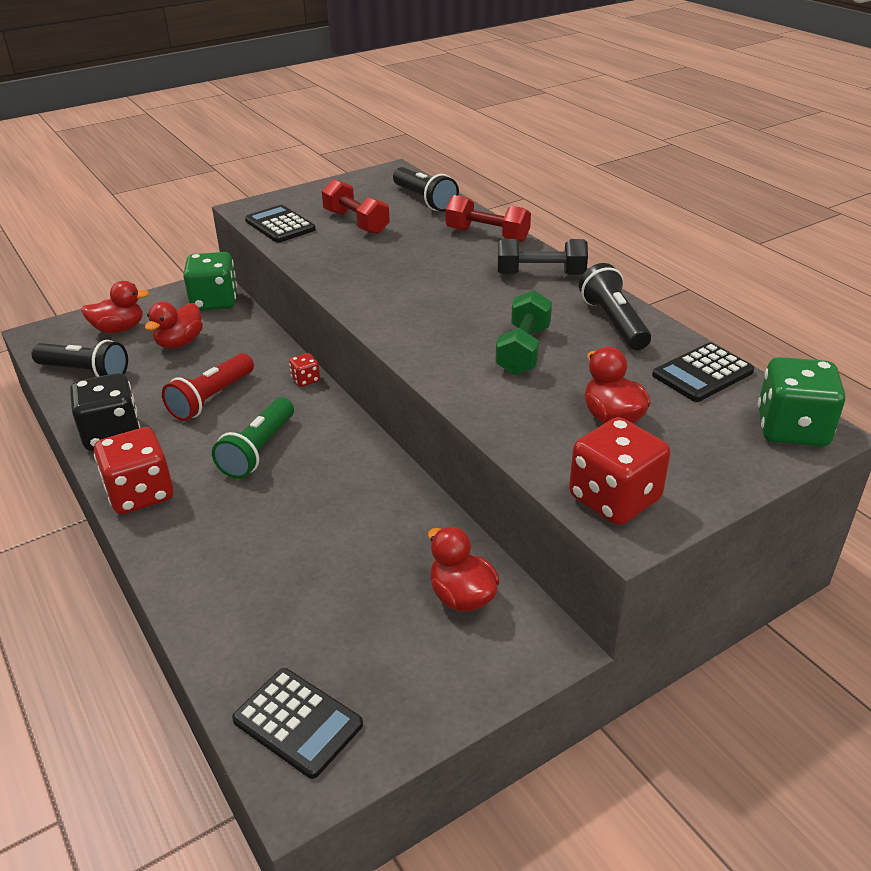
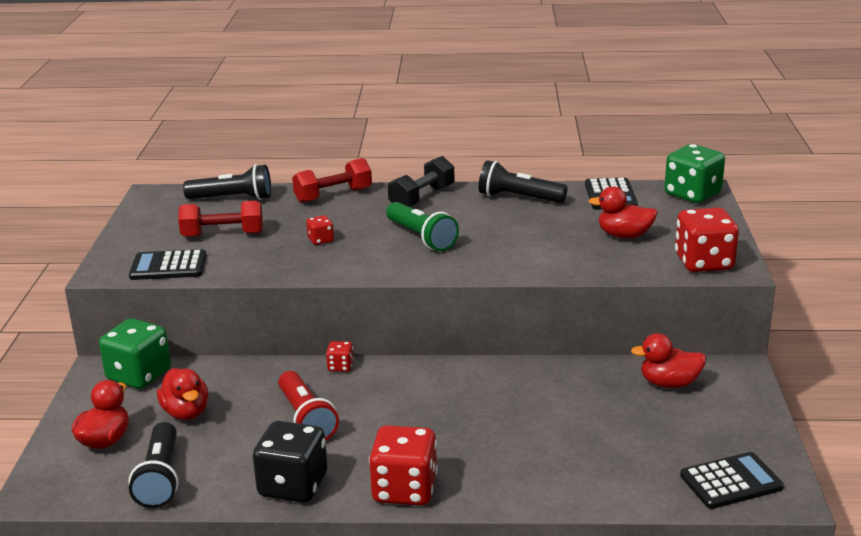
camera: 55 degrees left, 10 degrees down
(85, 372) = (160, 478): black flashlight -> black flashlight turned 120 degrees clockwise
(258, 450) = (413, 416): green flashlight -> green flashlight (421, 238)
(395, 263) = (320, 240): none -> red dice
(523, 350) = (513, 235): green dumbbell -> none

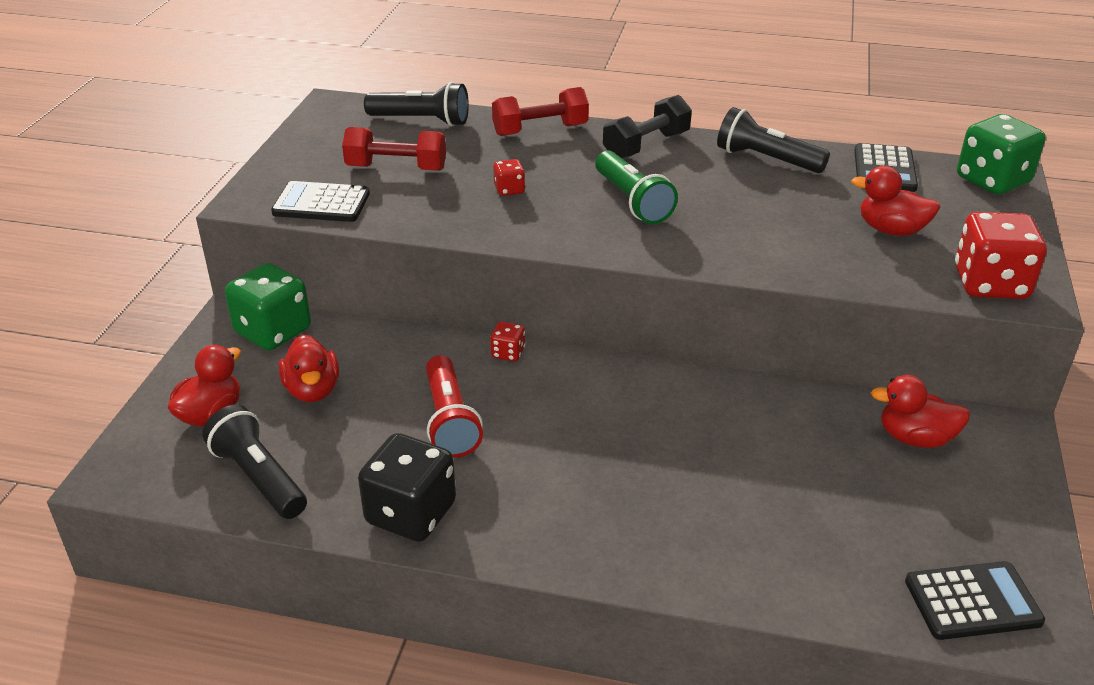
camera: 10 degrees right, 10 degrees up
(160, 478) = (259, 477): black flashlight -> black flashlight turned 135 degrees clockwise
(404, 490) = (545, 542): red dice -> none

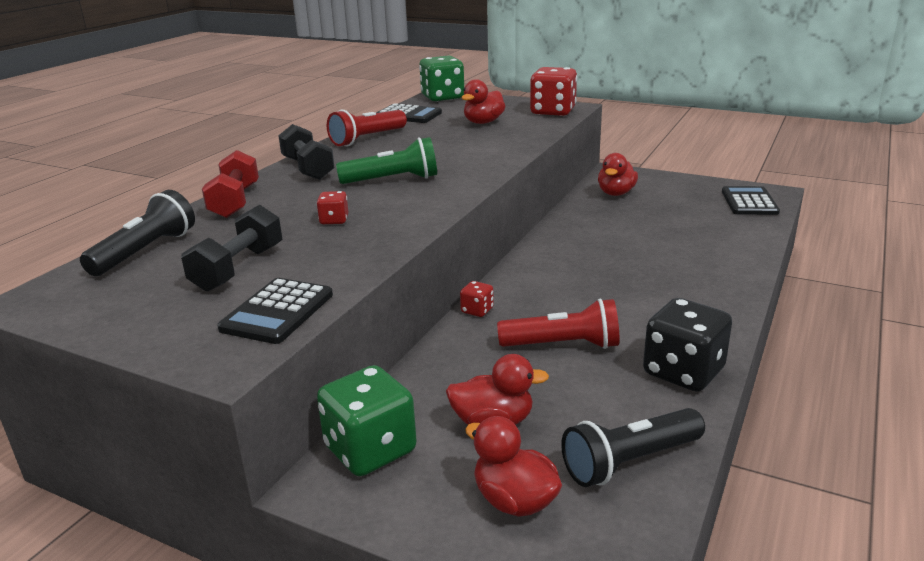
camera: 75 degrees left, 10 degrees down
(396, 168) = (238, 268): red dumbbell -> black dumbbell
(766, 159) = (367, 139): black flashlight -> red flashlight

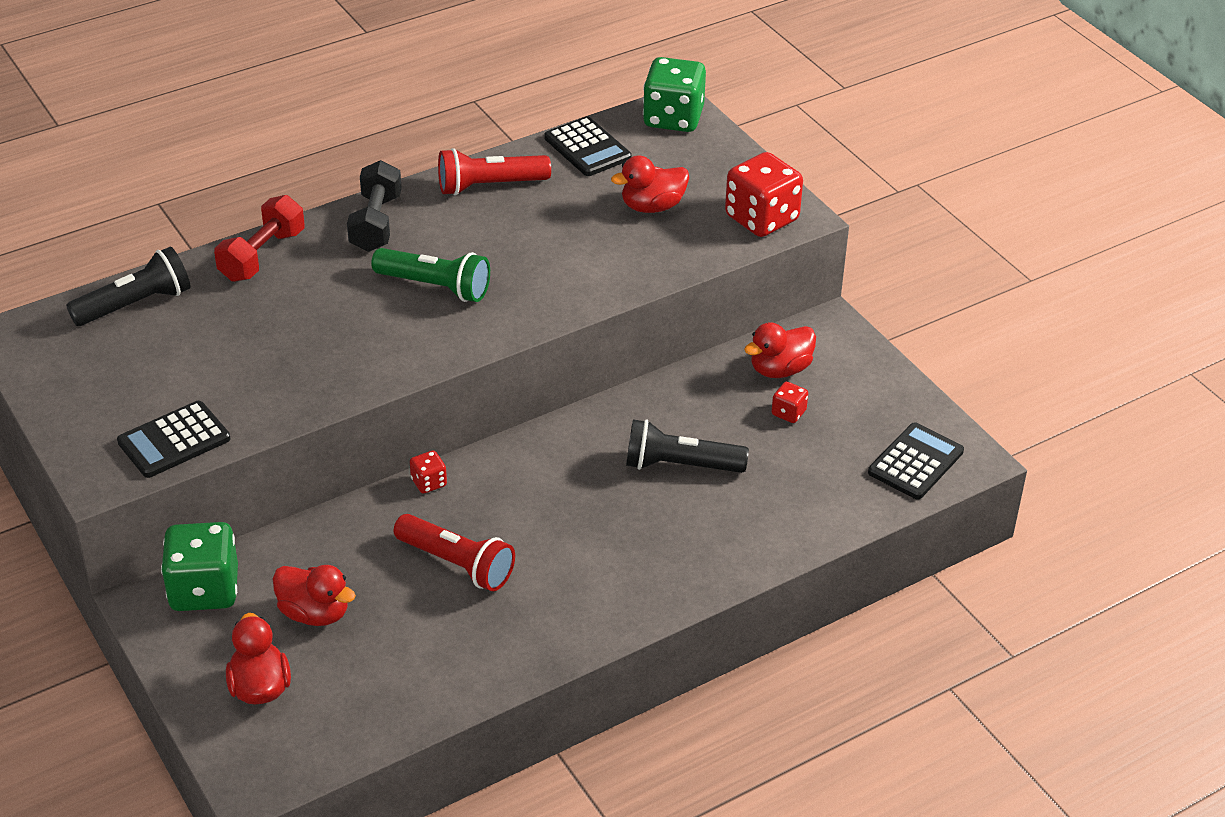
camera: 30 degrees right, 15 degrees up
(238, 268) = (188, 367): black dumbbell -> none
(334, 220) = (320, 332): red dice -> red dice (788, 413)
(629, 462) = (373, 702): black flashlight -> black flashlight (679, 465)
(683, 372) = (521, 647): black dice -> none

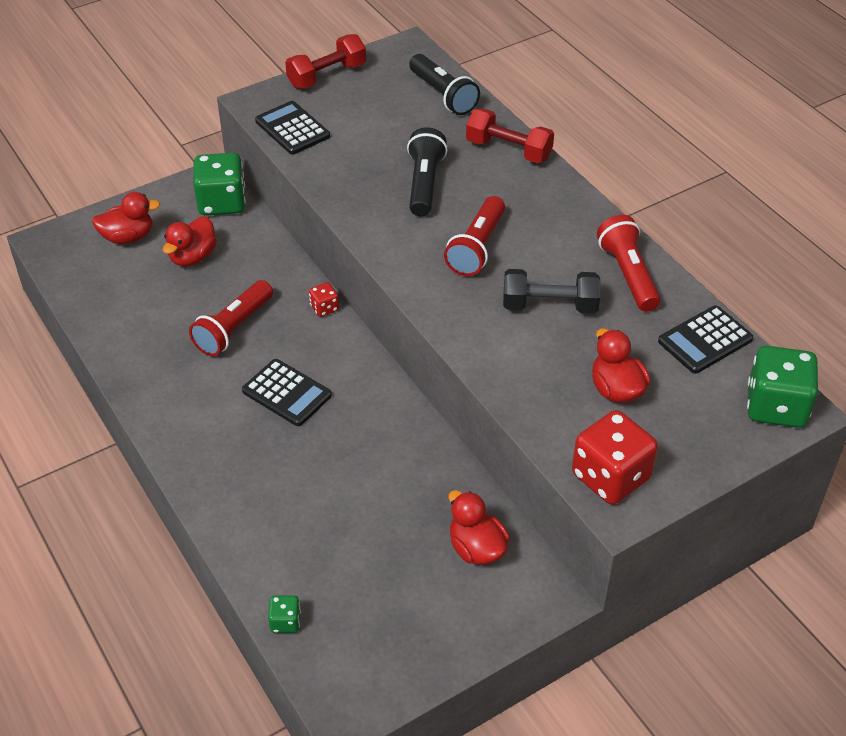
camera: 90 degrees right, 5 degrees up
(59, 410) = (327, 76): none -> red dumbbell
(376, 223) = (561, 208): black dumbbell -> black dumbbell (549, 306)
(436, 287) = (477, 248): green flashlight -> red flashlight
(679, 465) = (341, 467): black flashlight -> black flashlight (424, 183)
(788, 413) = (413, 553): red dice -> none
(879, 503) = (285, 622): none -> green dice
(916, 462) = (342, 658): black calculator -> black calculator (286, 393)

